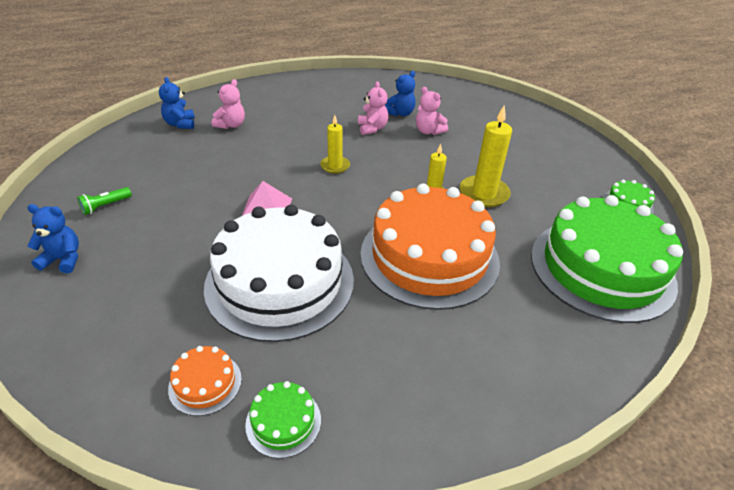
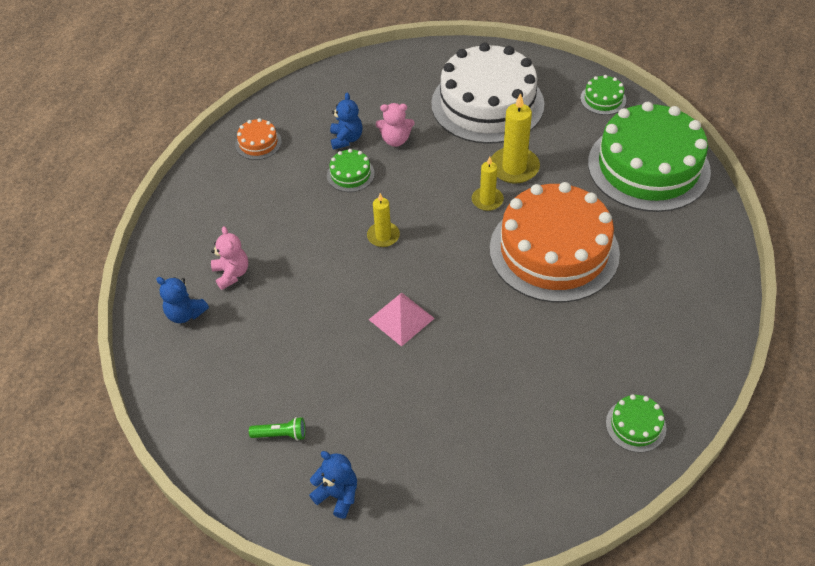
camera: 45 degrees left, 10 degrees up
(63, 259) = (338, 495): blue teddy bear -> blue teddy bear turned 75 degrees clockwise
(105, 206) = (281, 434): green flashlight -> green flashlight turned 90 degrees counterclockwise
(205, 383) = (568, 454): orange cake -> orange cake (258, 143)
(280, 282) = (501, 357): white cake -> white cake (487, 104)
(372, 128) = (350, 174): pink teddy bear -> green cake

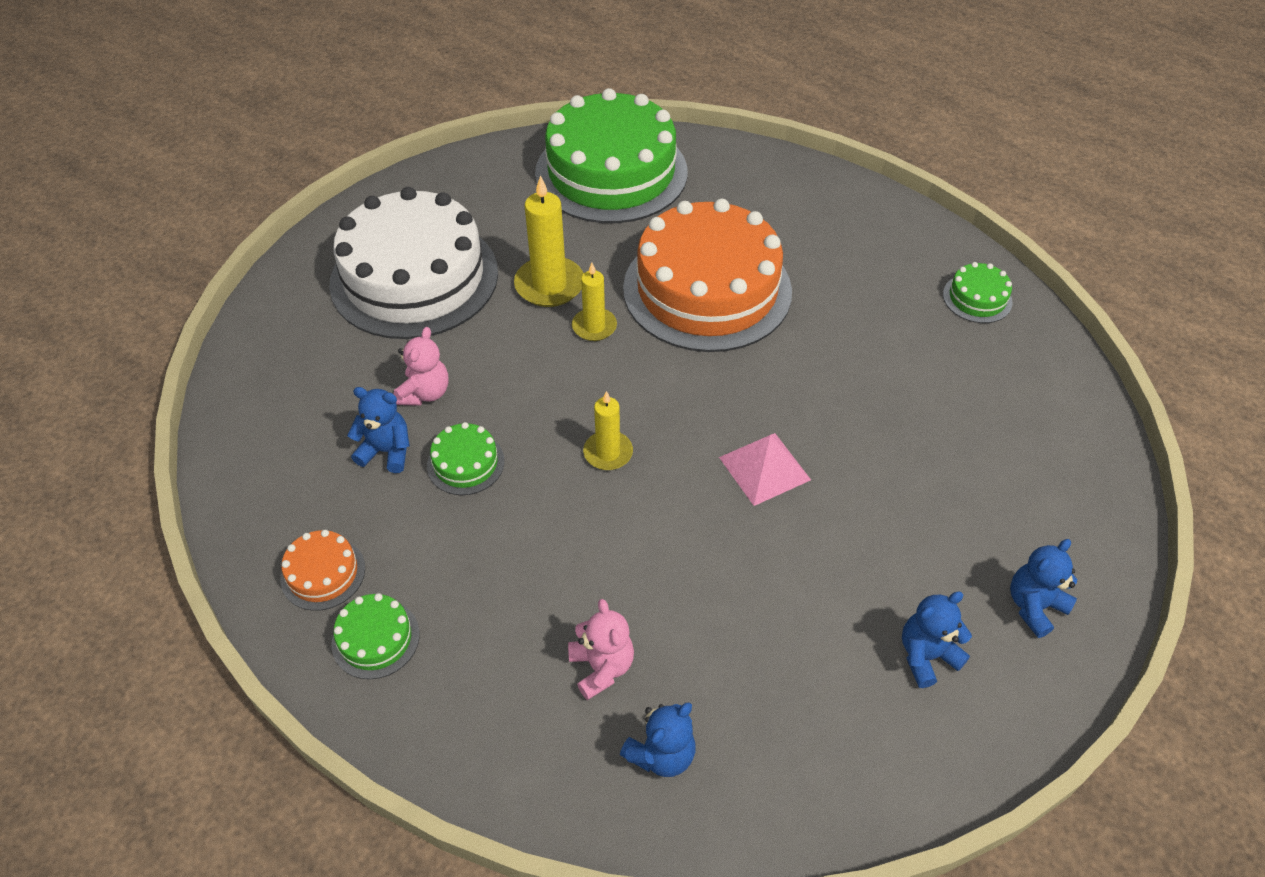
camera: 75 degrees left, 0 degrees up
(232, 274) = (601, 667): pink teddy bear -> pink teddy bear turned 75 degrees clockwise
(281, 434) = (926, 656): green flashlight -> blue teddy bear
(603, 99) = (476, 172): green cake -> green cake (375, 638)

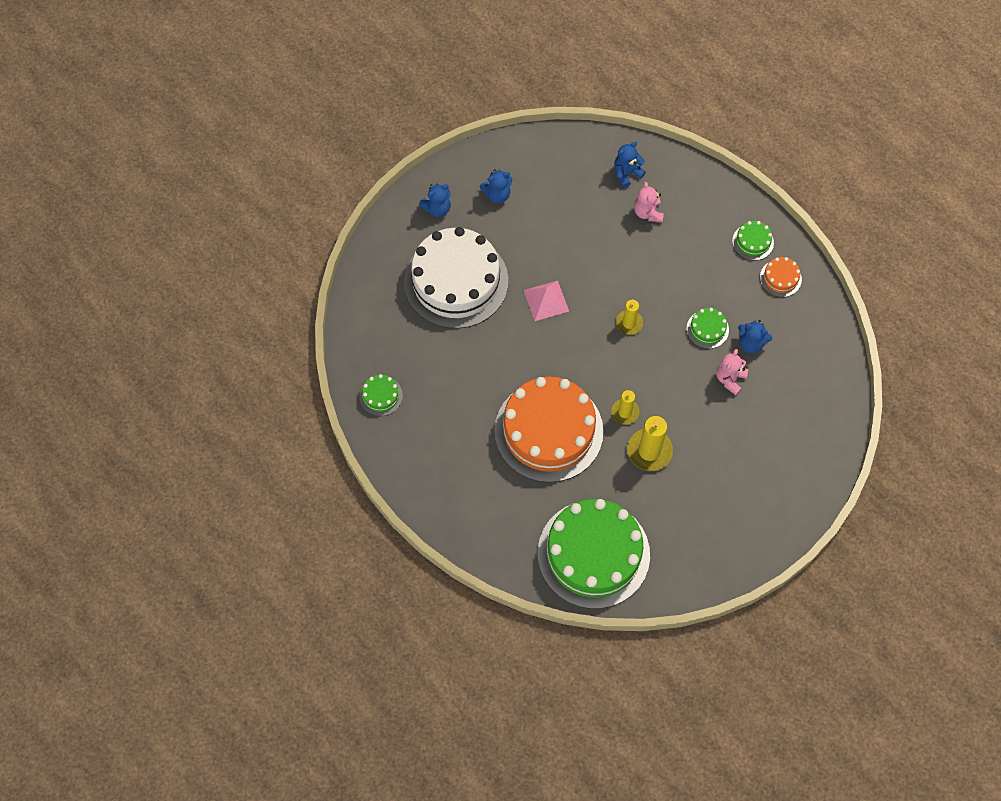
camera: 170 degrees left, 15 degrees up
(414, 277) = (737, 472): white cake -> white cake (456, 281)

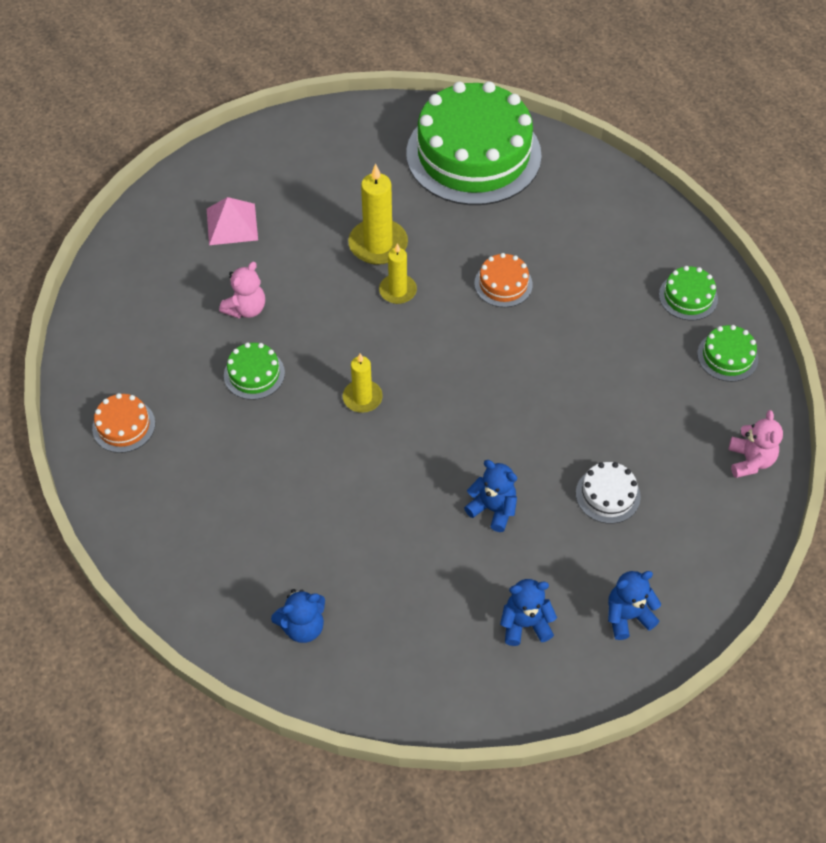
camera: 170 degrees left, 10 degrees down
(456, 281) = (608, 495): white cake -> white cake, size x0.40
(546, 300) = (476, 447): pink pyramid -> pink pyramid (232, 224)
(548, 431) = (503, 284): orange cake -> orange cake, size x0.40
(648, 212) = (288, 555): pink teddy bear -> pink teddy bear (750, 461)
(751, 343) = (201, 347): blue teddy bear -> blue teddy bear (493, 509)
(753, 242) = (142, 484): green cake -> green cake (688, 297)

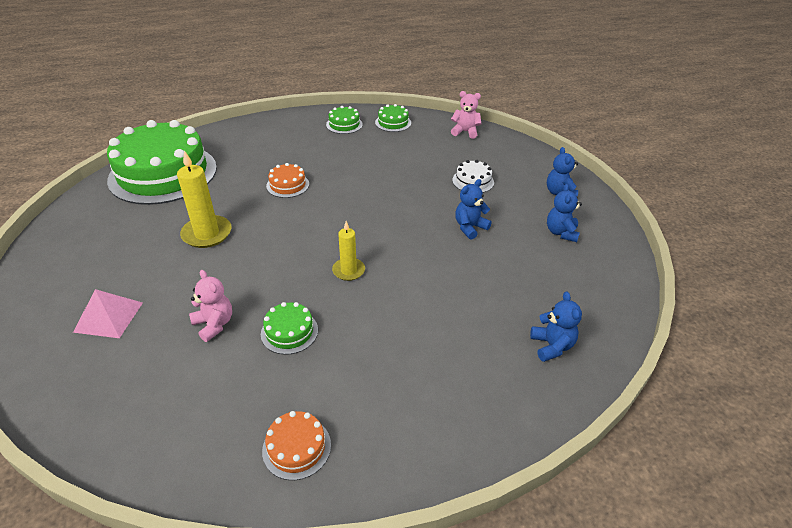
camera: 75 degrees left, 15 degrees down
(398, 291) = (259, 233): yellow candle -> none

